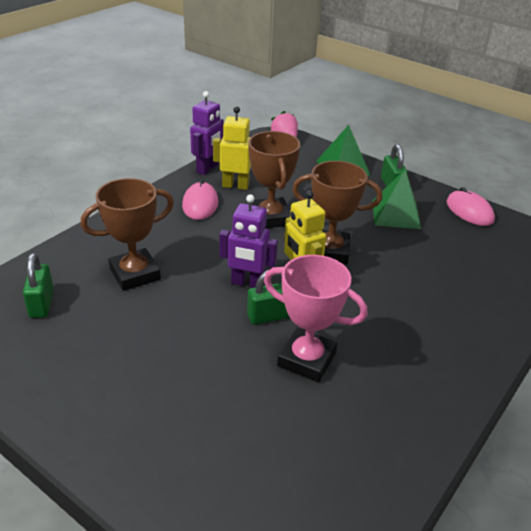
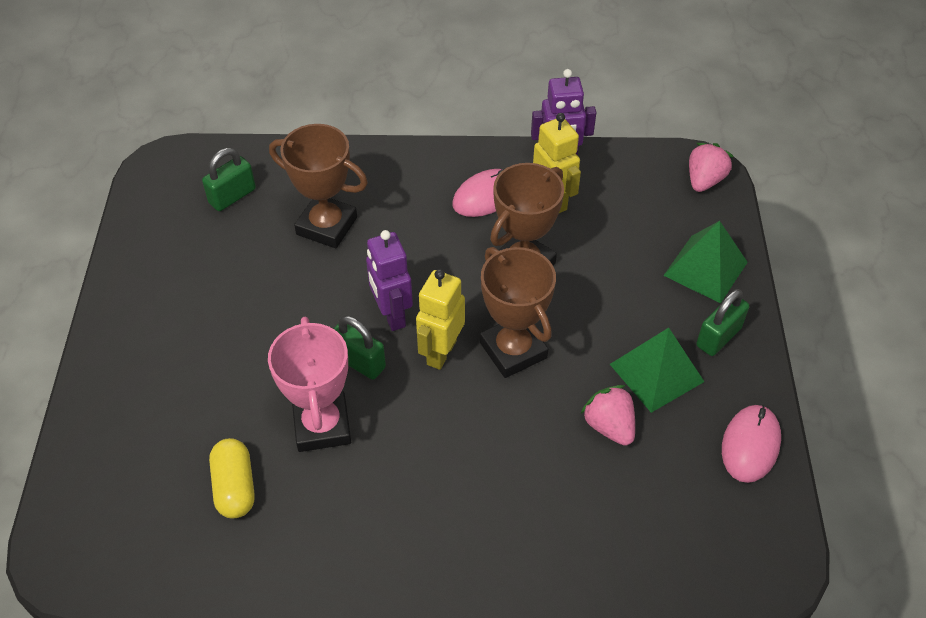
camera: 55 degrees right, 15 degrees up
(319, 433) = (235, 487): none -> yellow capsule
(417, 246) = (609, 426): none -> pink strawberry

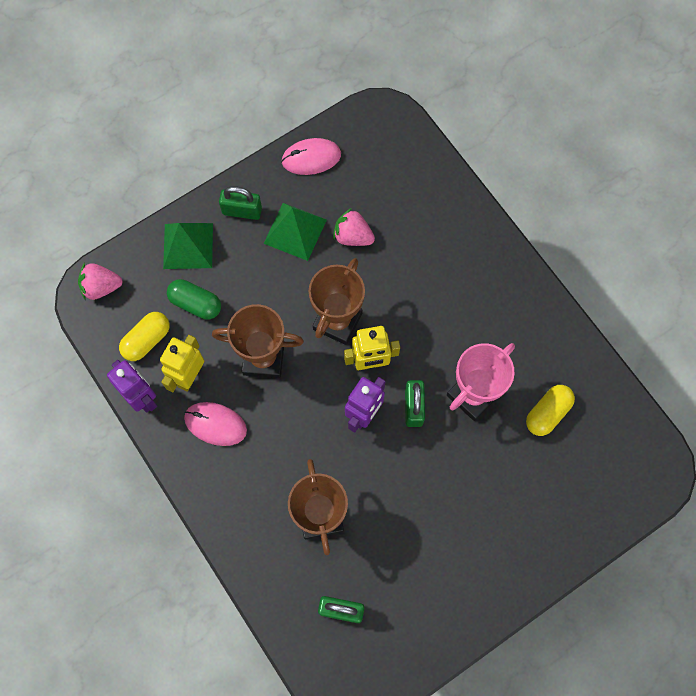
camera: 125 degrees left, 20 degrees up
(609, 426) = (353, 236): pink strawberry -> pink strawberry turned 90 degrees clockwise
(617, 187) = (147, 340): none -> yellow capsule
(629, 242) = (195, 303): none -> green capsule

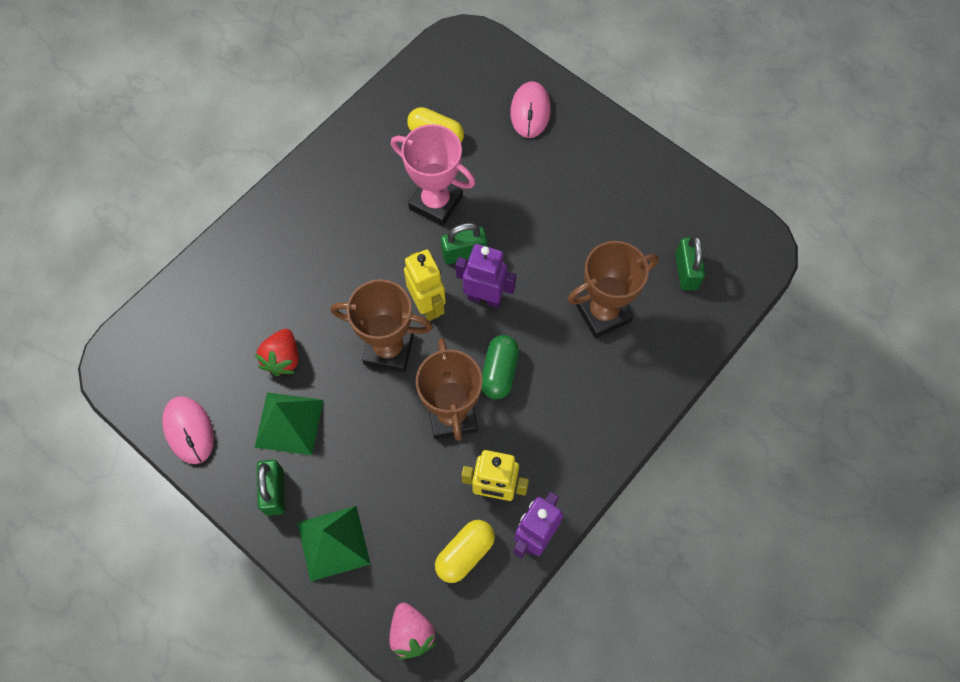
camera: 105 degrees left, 5 degrees down
(147, 340) = (465, 553): yellow capsule -> yellow capsule turned 75 degrees counterclockwise
(195, 303) = (405, 510): green capsule -> green capsule (499, 372)
(215, 424) = (541, 445): pink mouse -> pink mouse (530, 111)
(353, 236) = (282, 359): pink strawberry -> red strawberry

